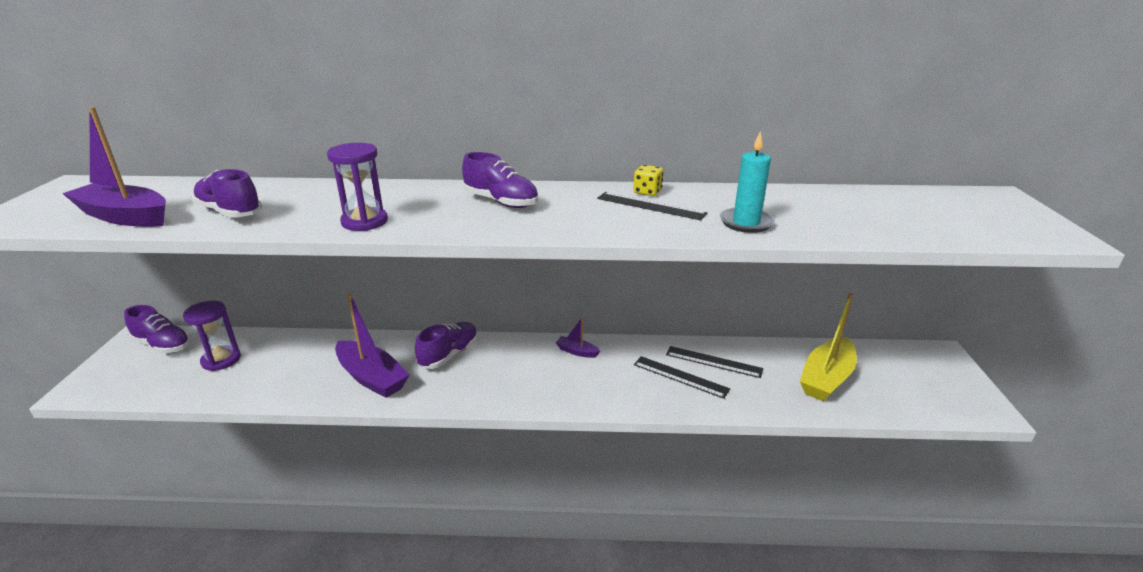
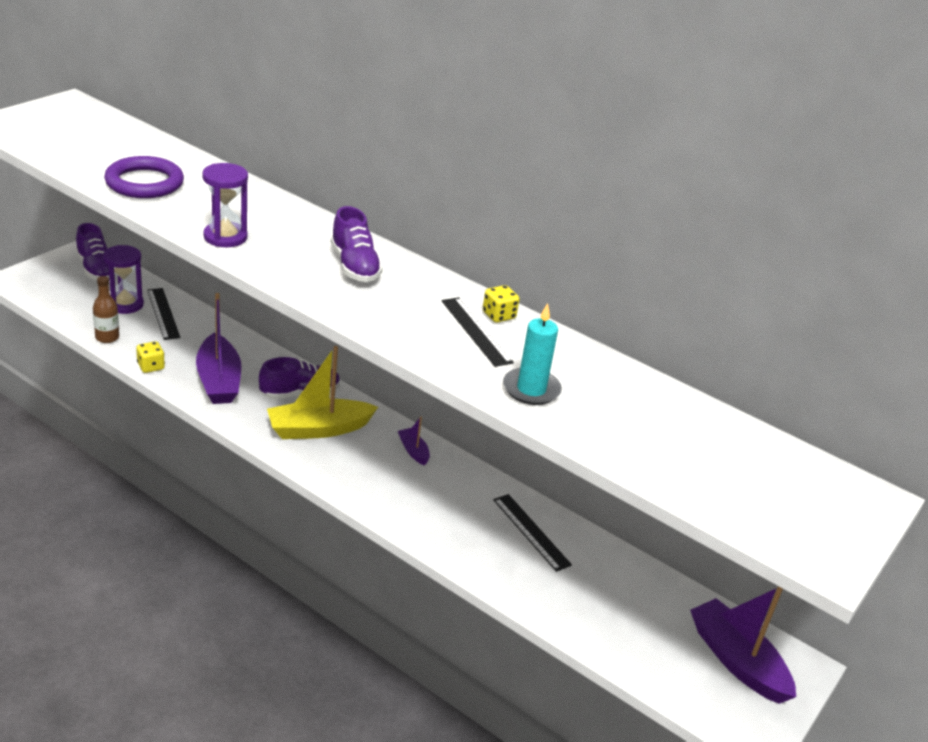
camera: 30 degrees right, 5 degrees up
(125, 217) = (74, 155): purple boat -> purple boat (737, 661)
(229, 393) = (107, 337): none -> brown bottle
(230, 212) = (144, 183): purple shoe -> purple ring
(297, 396) = (151, 366): none -> yellow dice
(680, 376) = (479, 526): black ruler -> black ruler (163, 313)
(826, 378) = (624, 611): yellow boat -> yellow boat (318, 429)

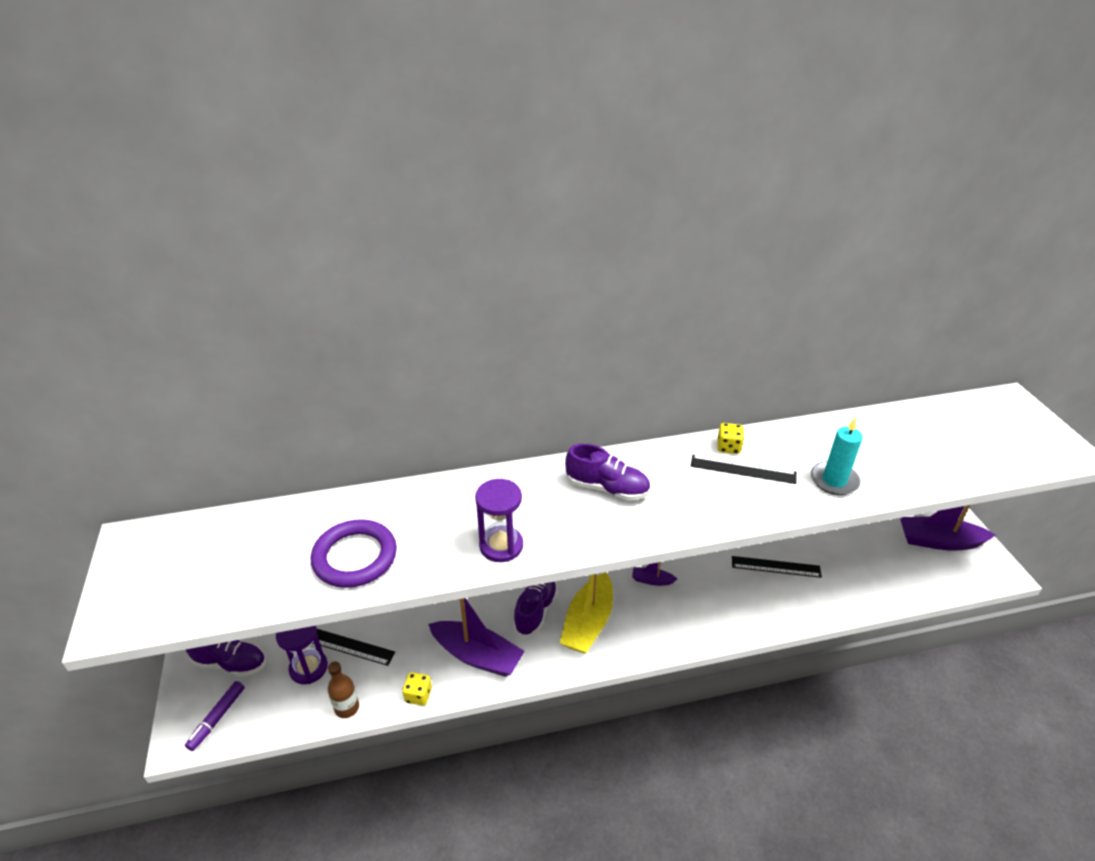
camera: 45 degrees left, 5 degrees up
(46, 286) = (217, 718): none -> purple marker

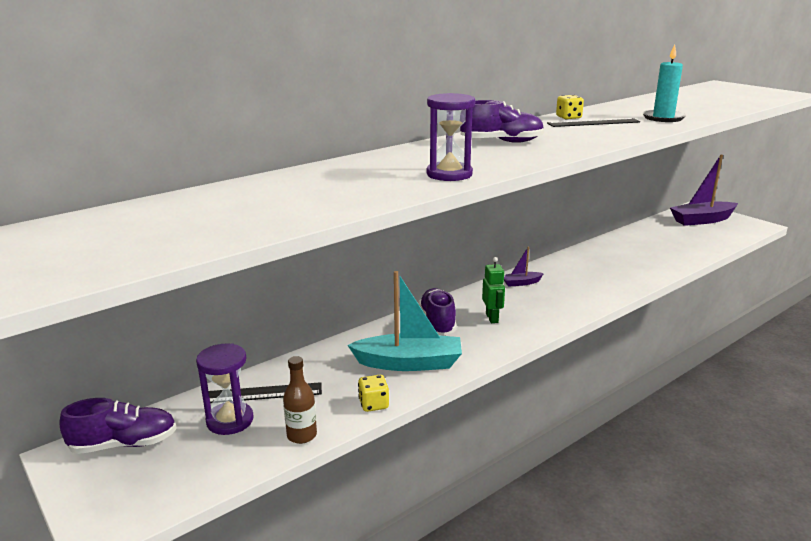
camera: 25 degrees left, 15 degrees down
(217, 718) = (141, 492): purple marker -> none
(355, 557) = (310, 201): purple ring -> none
(477, 655) = (409, 363): purple boat -> turquoise boat
(588, 623) = (492, 318): yellow boat -> green robot
(775, 566) = (608, 255): black ruler -> none

